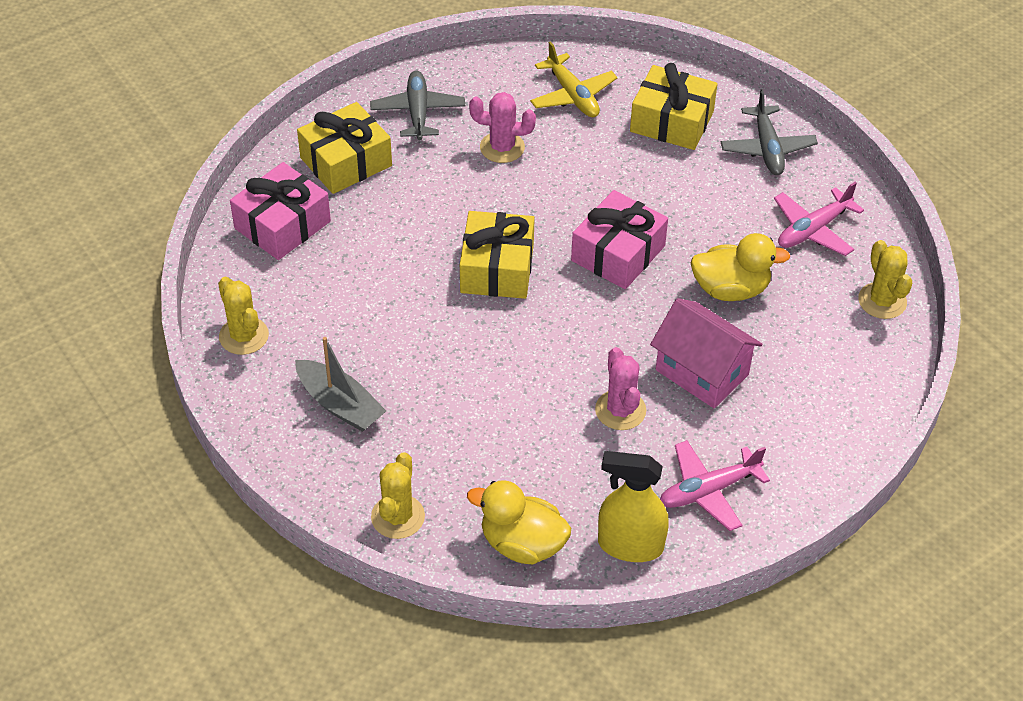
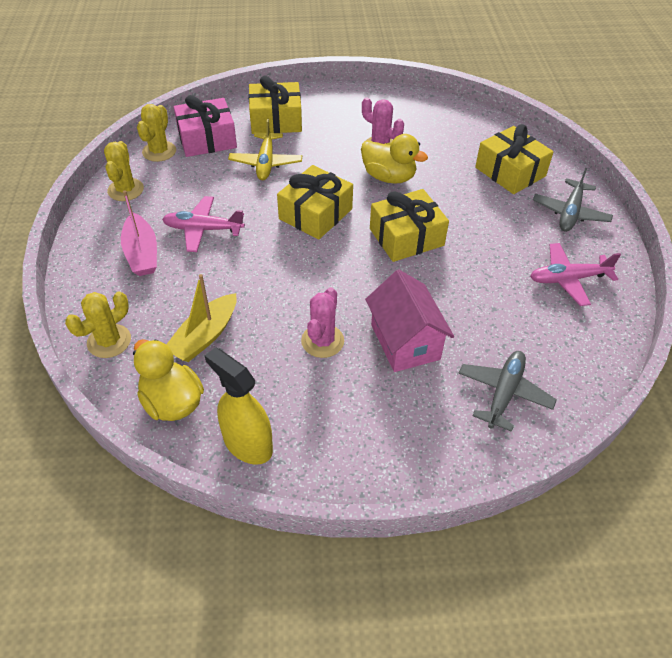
camera: 30 degrees right, 0 degrees up
(340, 404) = (142, 253): grey boat -> pink boat
(418, 112) = (344, 109): grey plane -> grey plane (504, 393)
(495, 463) = (205, 336): none -> yellow boat
(573, 95) = (452, 134): yellow plane -> yellow plane (266, 163)
(618, 253) = (406, 237): pink gift -> yellow gift
(708, 491) = (341, 432): pink plane -> pink plane (203, 229)
(730, 289) = (472, 293): yellow duck -> yellow duck (389, 177)
(882, 301) = (591, 353): yellow cactus -> yellow cactus (159, 151)

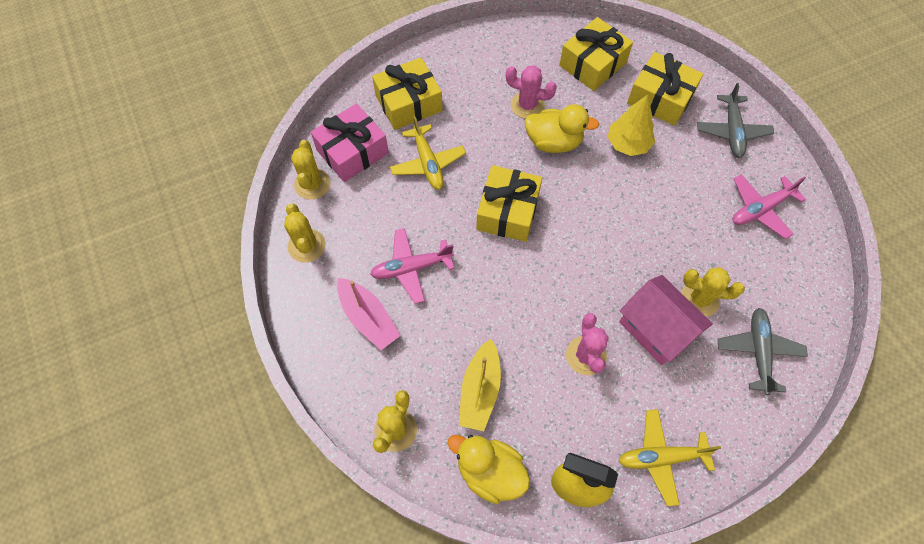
camera: 20 degrees left, 15 degrees up
(348, 449) = (661, 457): none -> yellow plane
(406, 237) = (603, 210): yellow gift -> yellow gift (593, 64)
(459, 196) = (628, 144): none -> yellow tree
(464, 331) = (699, 299): none -> yellow cactus

